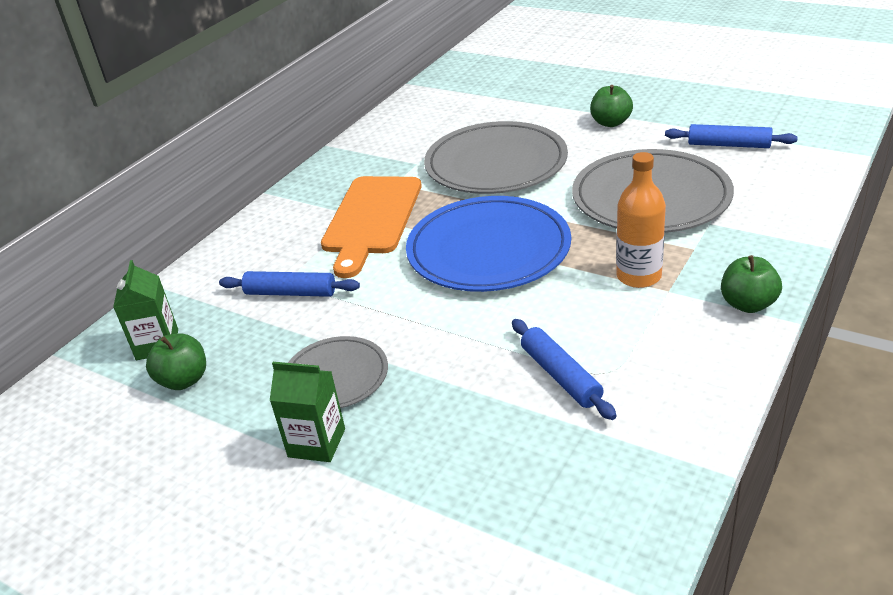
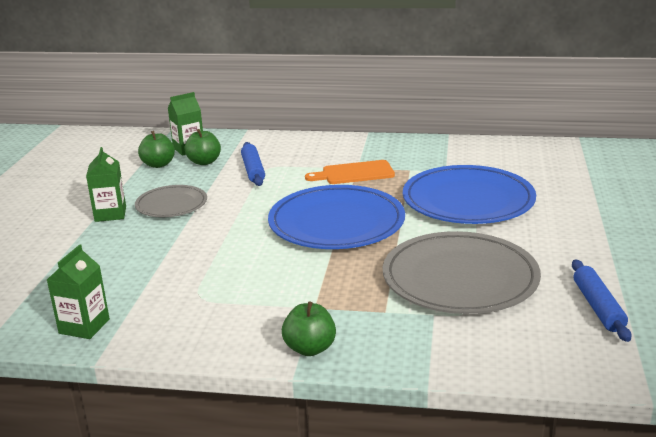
camera: 65 degrees right, 10 degrees down
(371, 219) = (354, 173): orange cutting board -> orange cutting board, size x0.64
(496, 164) = (468, 200): grey plate -> blue plate
(560, 376) = (190, 279): blue rolling pin -> none
(610, 123) = (589, 237): green apple -> green apple (204, 162)
(638, 276) = (329, 291): orange bottle -> none
(638, 483) = (84, 326): none -> green carton

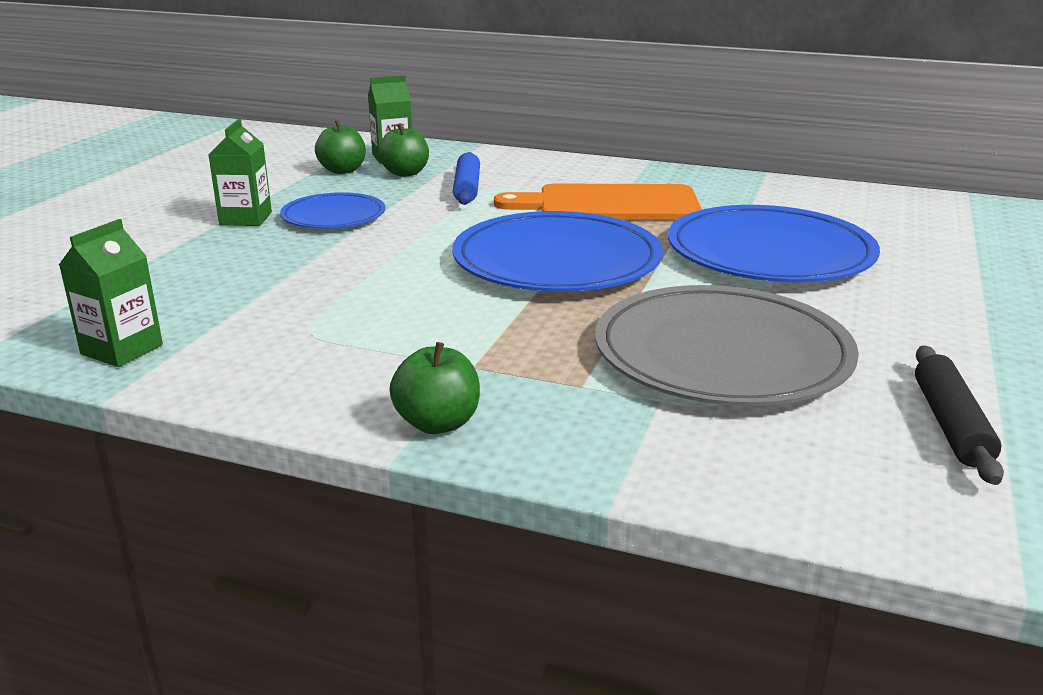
camera: 10 degrees right, 0 degrees up
(171, 205) = (333, 216): grey plate -> blue plate
(354, 173) = (609, 204): orange cutting board -> orange cutting board, size x1.55
(597, 307) = (950, 424): blue rolling pin -> black rolling pin

